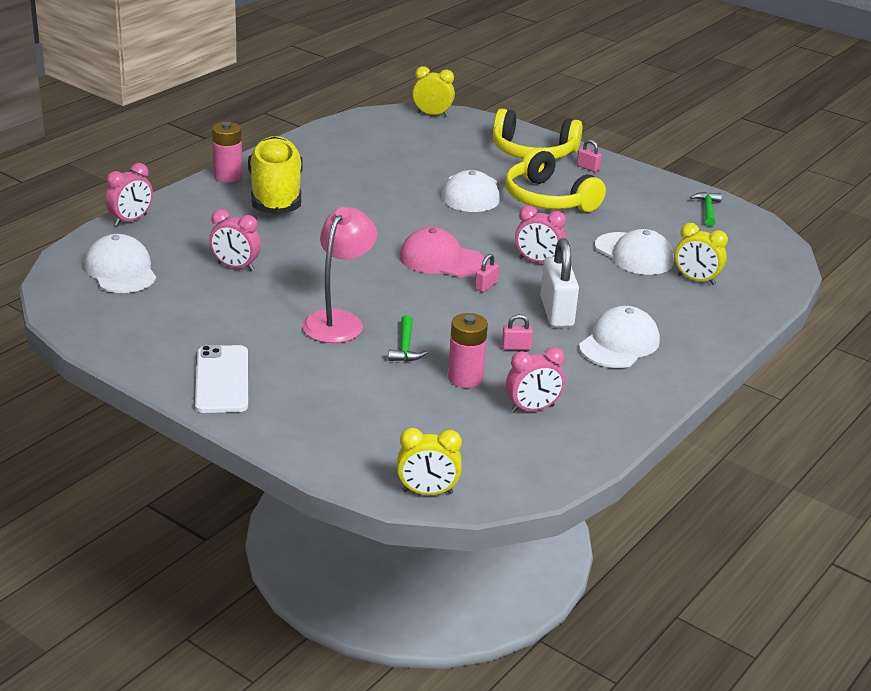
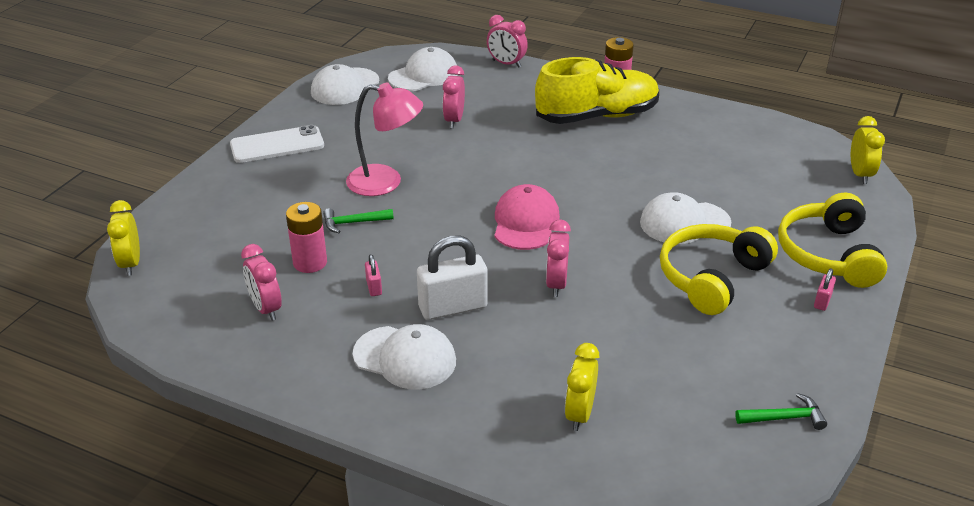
camera: 80 degrees right, 5 degrees up
(486, 286) = (486, 255): pink padlock -> none
(634, 254) = (615, 356): white cap -> white cap (345, 87)

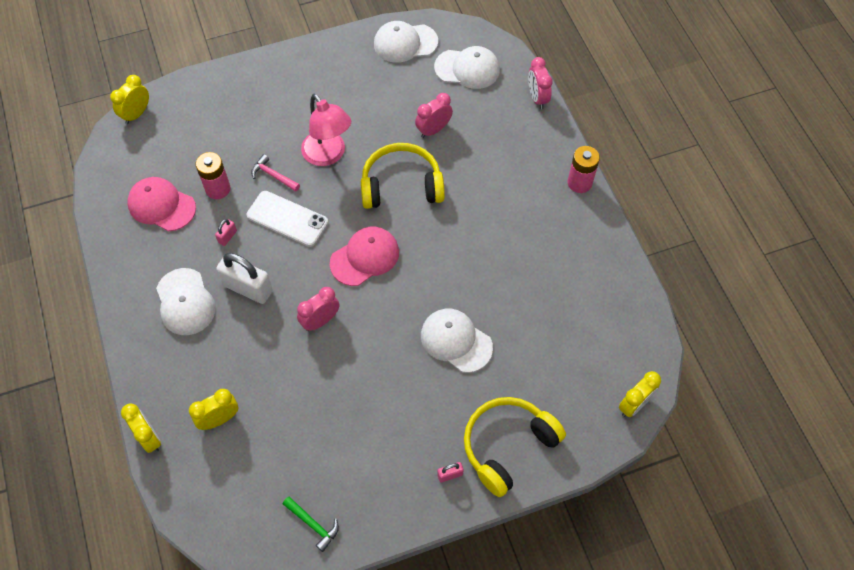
camera: 45 degrees right, 25 degrees up
(266, 308) = (161, 205): pink clock -> pink cap
(277, 145) = (306, 71): white phone -> white phone (287, 219)
(353, 223) = (273, 175): green hammer -> pink hammer
(534, 482) = (149, 437): none -> yellow clock
(597, 116) = (530, 200): yellow shoe -> none
(712, 278) = (411, 397): yellow headphones -> yellow headphones (401, 186)

